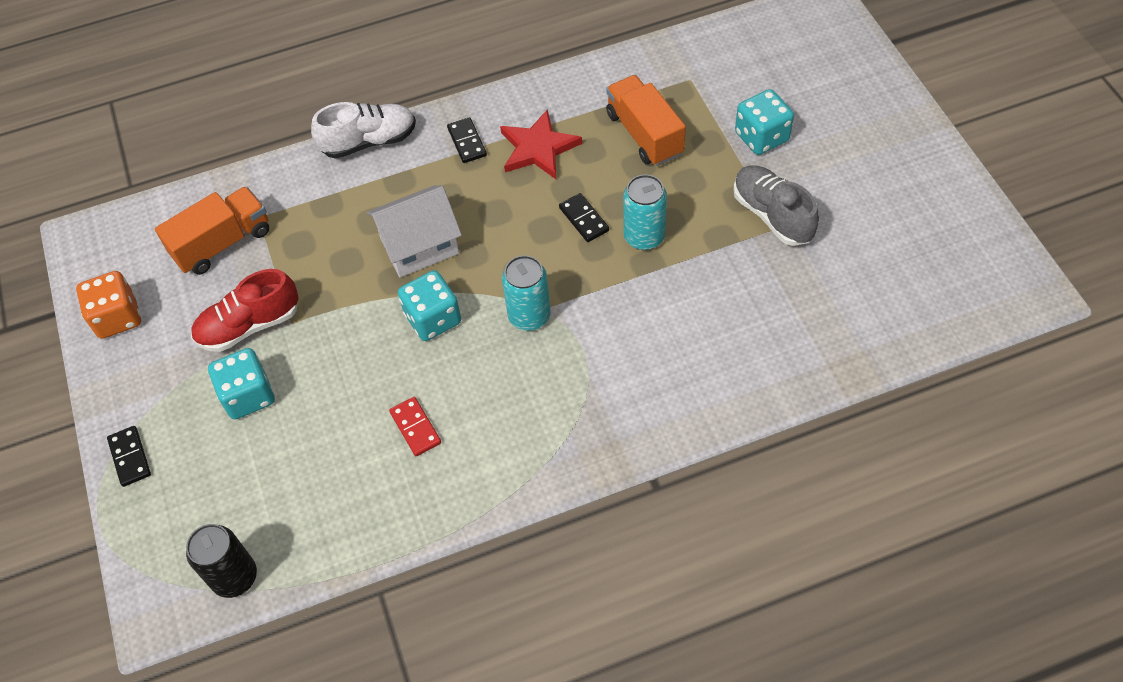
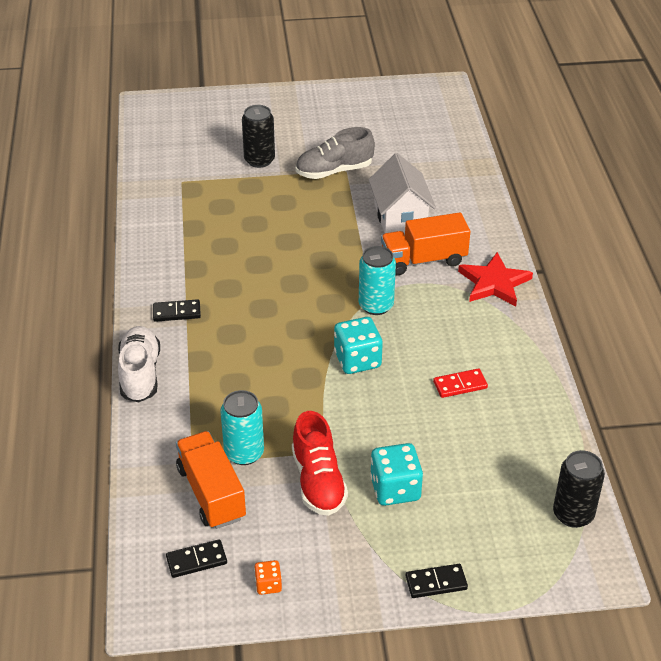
camera: 80 degrees left, 15 degrees down
(117, 317) = (268, 585): orange dice -> orange dice, size x0.52
(419, 246) = (278, 357): white house -> white house (400, 217)
(538, 148) = (207, 272): red star -> red star (494, 283)
(584, 219) = (294, 261): black domino -> black domino (196, 560)
(644, 134) = (224, 214): orange truck -> orange truck (423, 260)
(644, 237) = (325, 233): turquoise can -> turquoise can (244, 453)
(761, 137) = (259, 160): turquoise dice -> black can

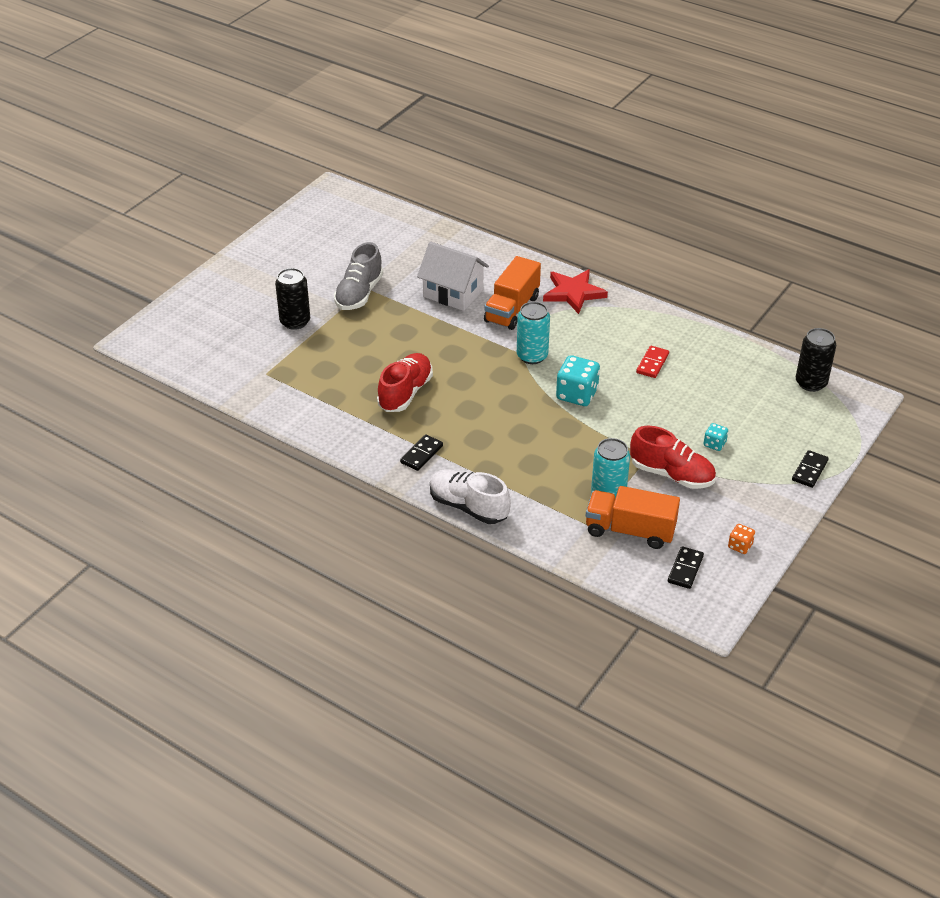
camera: 50 degrees left, 0 degrees up
(242, 262) = (405, 393): none -> red shoe
(395, 489) = (714, 444): turquoise dice -> turquoise dice, size x0.52

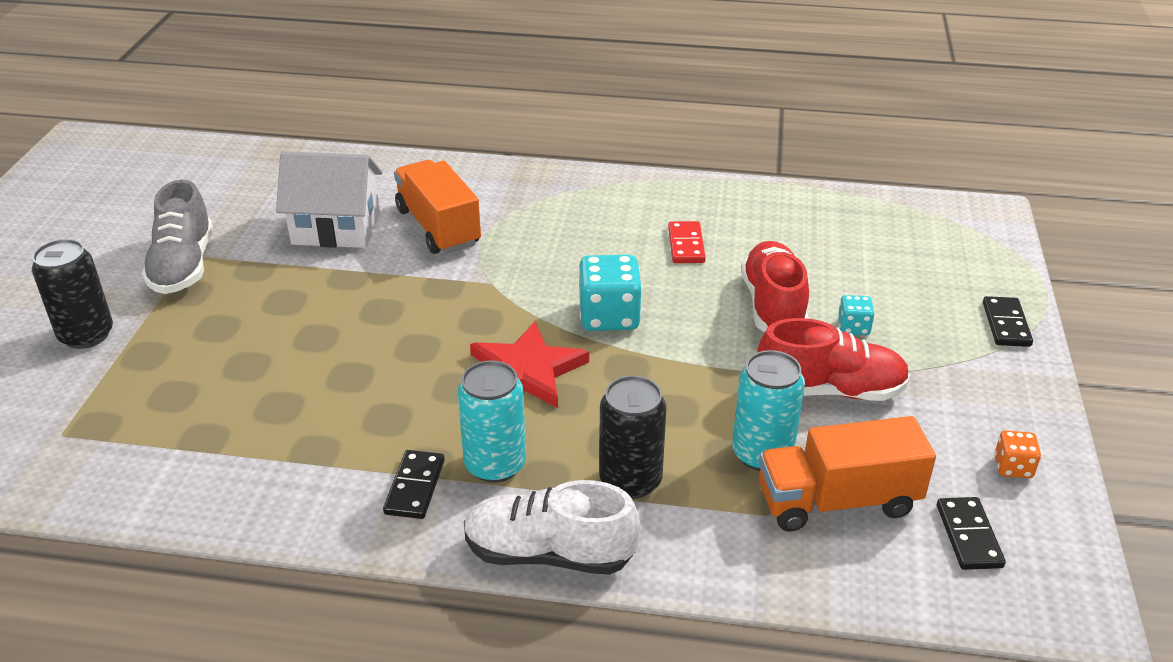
camera: 25 degrees left, 5 degrees down
(405, 393) = (334, 393): red shoe -> red shoe (773, 306)
(512, 309) = (438, 227): orange truck -> orange truck turned 150 degrees clockwise
(532, 356) = (507, 282): turquoise can -> turquoise can (495, 465)
(573, 293) = (514, 185): red star -> red star (527, 371)
(811, 383) = (907, 213): black can -> black can (630, 481)

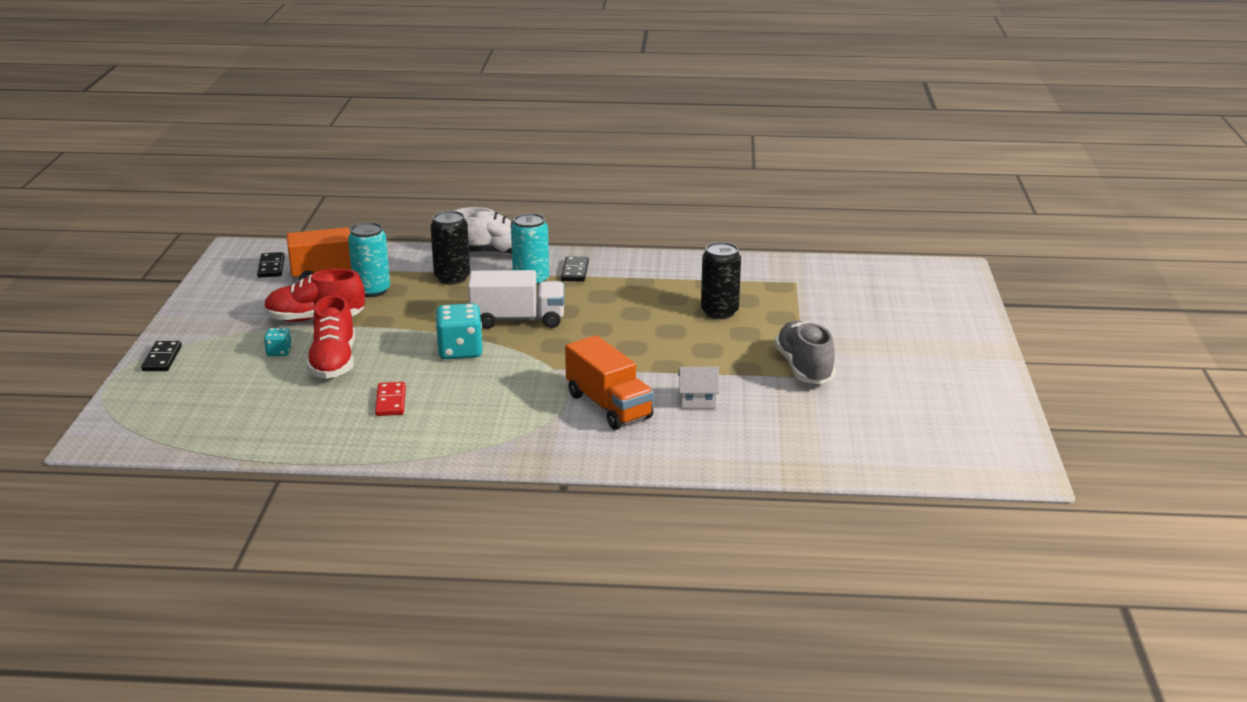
camera: 175 degrees right, 10 degrees down
(86, 335) = (832, 325): black can -> black can (719, 312)
(336, 229) = (698, 401): white house -> white house, size x0.52
(527, 371) = (518, 320): red star -> white truck
(1013, 467) = (224, 291): orange dice -> none

